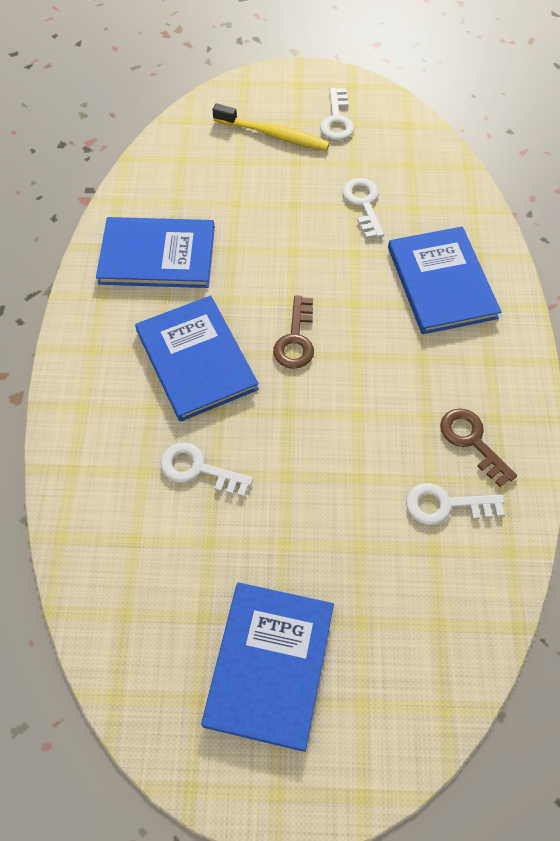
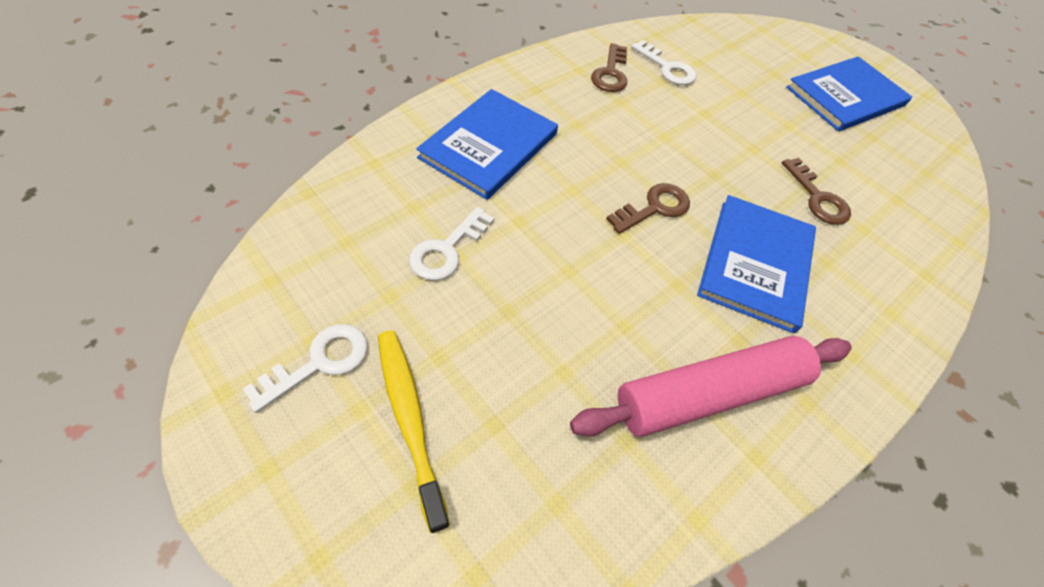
camera: 140 degrees left, 5 degrees down
(157, 255) = (709, 393): blue book -> pink rolling pin
(198, 469) = (817, 198): white key -> brown key

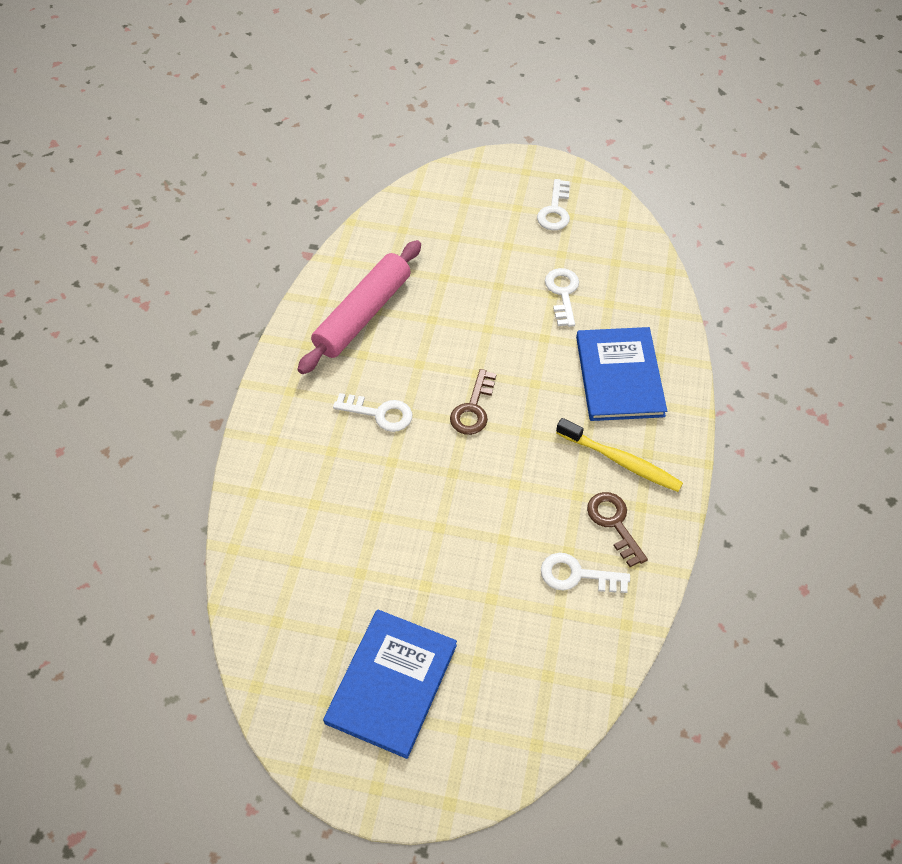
camera: 150 degrees right, 0 degrees up
(410, 420) = (492, 217): yellow toothbrush -> yellow toothbrush (620, 461)
(756, 263) = (380, 413): blue book -> white key
(817, 198) = (363, 509): brown key -> none

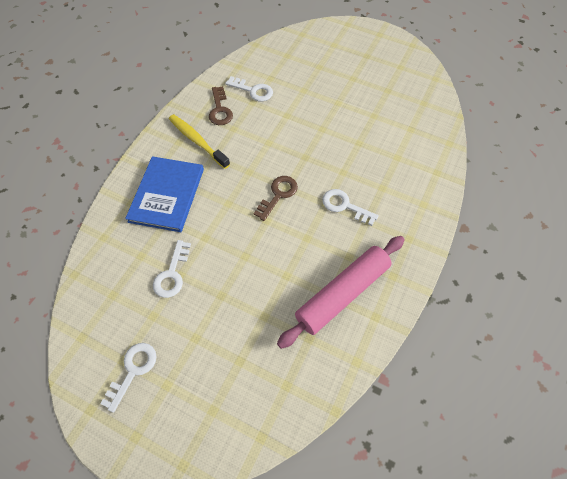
camera: 165 degrees left, 5 degrees up
(391, 683) = (365, 67): blue book -> none

